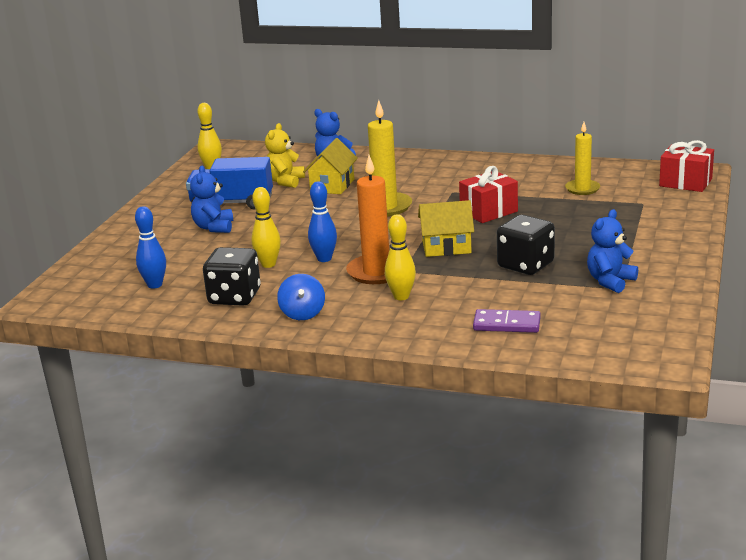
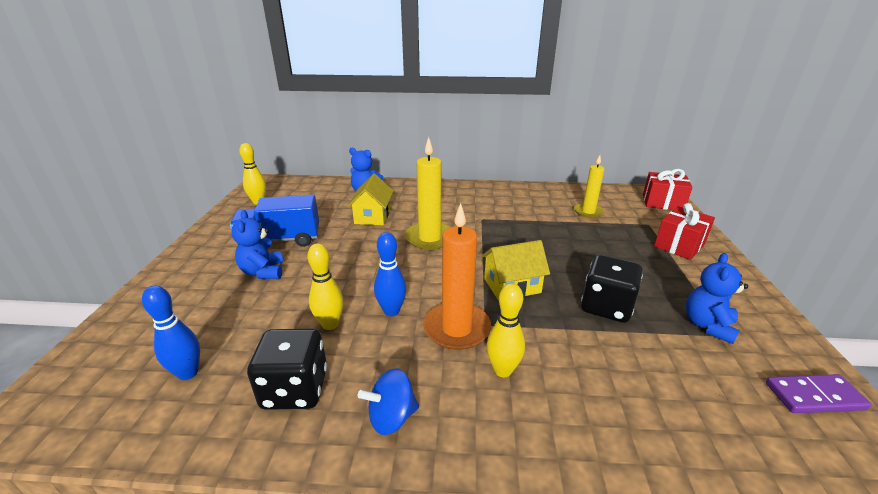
camera: 15 degrees left, 5 degrees up
(285, 181) = (328, 213): yellow teddy bear -> none
(302, 313) = (391, 417): blue spinning top -> blue spinning top turned 90 degrees clockwise
(488, 211) = (526, 239): red gift -> red gift (679, 245)
(506, 324) = (657, 415): purple domino -> purple domino (814, 396)

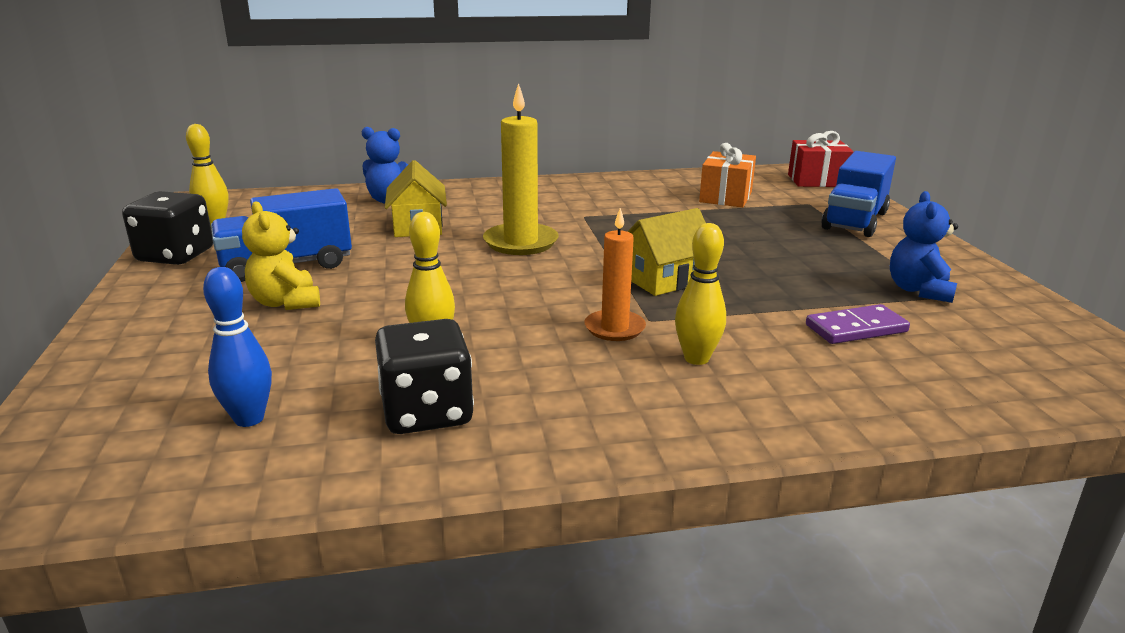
camera: 15 degrees left, 5 degrees down
(263, 272) = (286, 302): blue teddy bear -> yellow teddy bear
(391, 311) = (513, 322): blue bowling pin -> none
(391, 417) = (578, 418): blue spinning top -> none
(457, 329) = (614, 328): orange candle -> orange candle, size x0.65
(588, 212) = (725, 197): yellow candle -> orange gift
(606, 307) = (794, 287): black dice -> black dice (175, 255)
(679, 245) = (855, 220): red gift -> blue truck
(814, 396) = (1050, 335): purple domino -> purple domino (856, 329)

